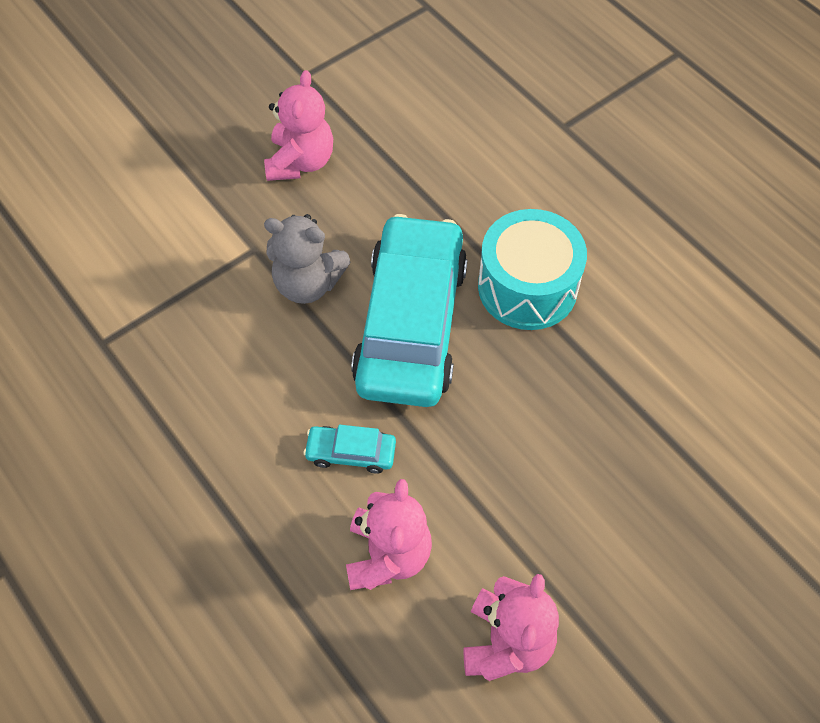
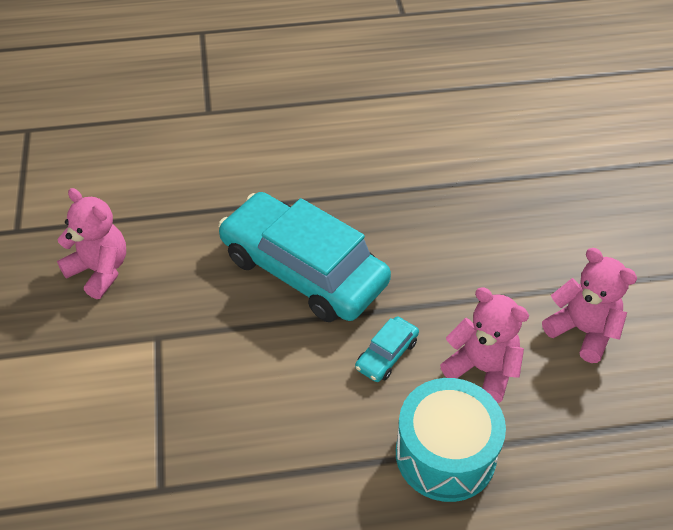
camera: 60 degrees left, 10 degrees down
(308, 283) = (219, 316): grey teddy bear -> none
(527, 287) = (323, 193): turquoise drum -> turquoise drum (445, 454)

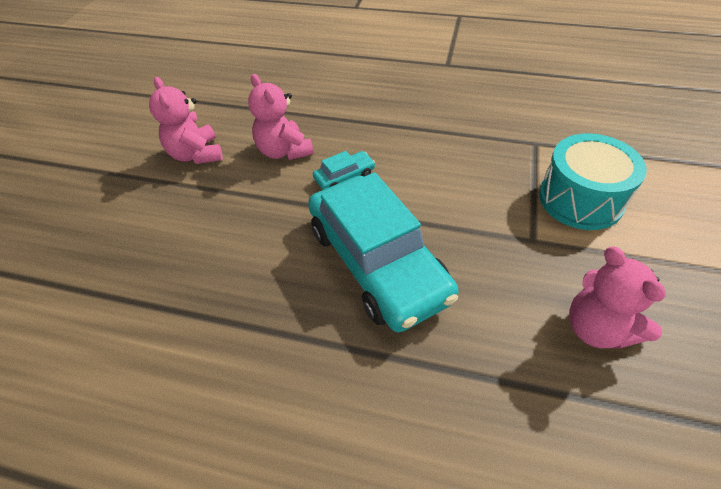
camera: 155 degrees left, 0 degrees up
(445, 454) = (342, 118): turquoise drum -> turquoise drum (580, 199)

